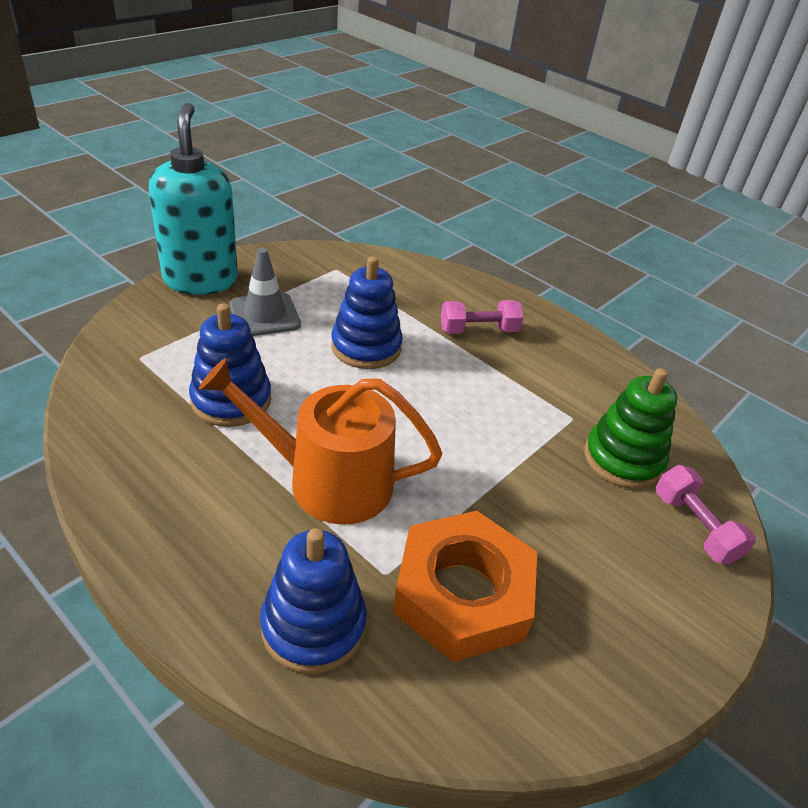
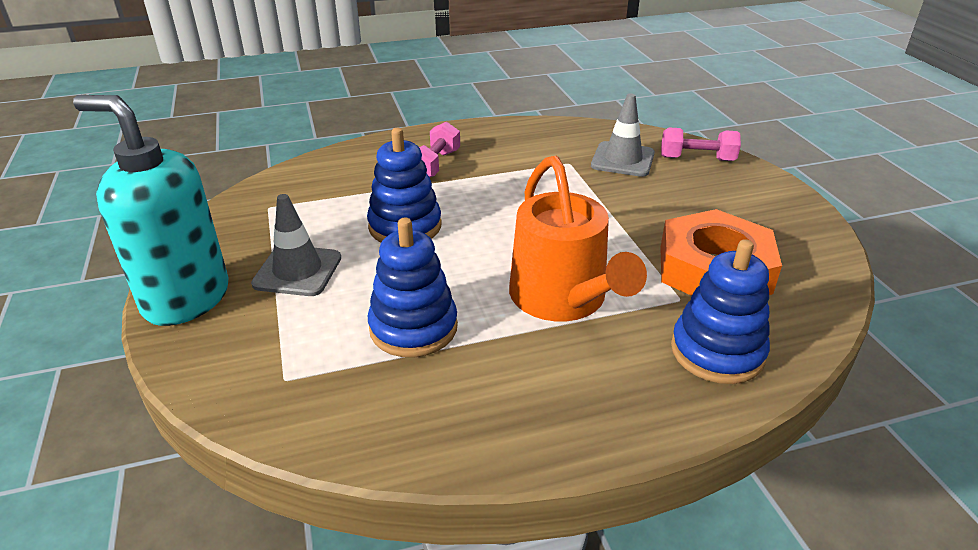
camera: 55 degrees left, 5 degrees down
(328, 481) = (563, 298): orange watering can -> orange watering can turned 60 degrees counterclockwise
(623, 459) = (622, 160): green stacking toy -> grey traffic cone

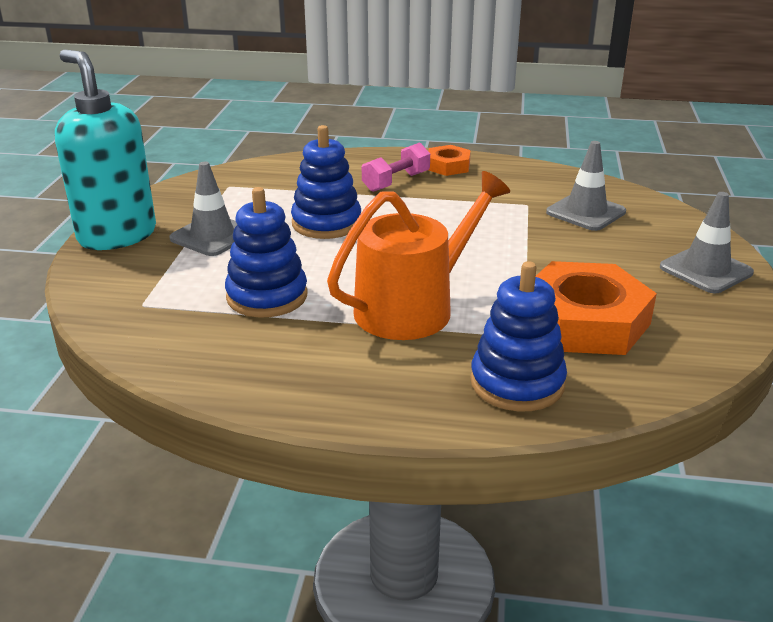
camera: 25 degrees right, 5 degrees down
(468, 138) = (448, 166): none -> orange nut
(563, 298) = (413, 307): orange watering can -> orange watering can turned 135 degrees counterclockwise
(697, 159) = (669, 227): pink dumbbell -> none
(758, 193) = (705, 270): none -> grey traffic cone

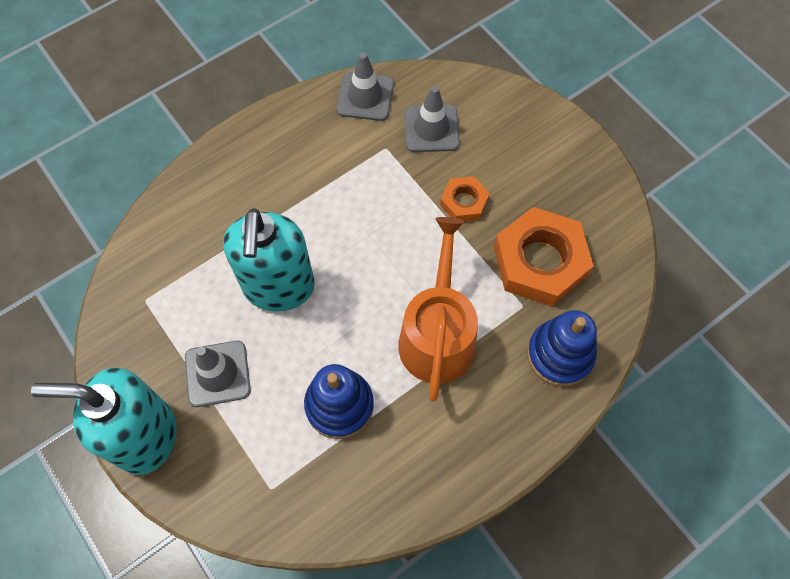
camera: 45 degrees left, 35 degrees up
(326, 223) = (279, 287): blue stacking toy -> turquoise soap dispenser
(396, 182) = (266, 189): pink dumbbell -> none
(448, 166) = (279, 135): orange nut -> orange nut (464, 202)
(705, 270) = (555, 146): grey traffic cone -> grey traffic cone (365, 97)

